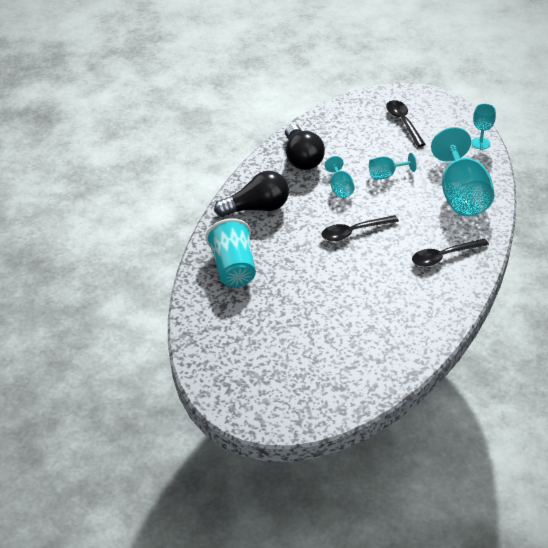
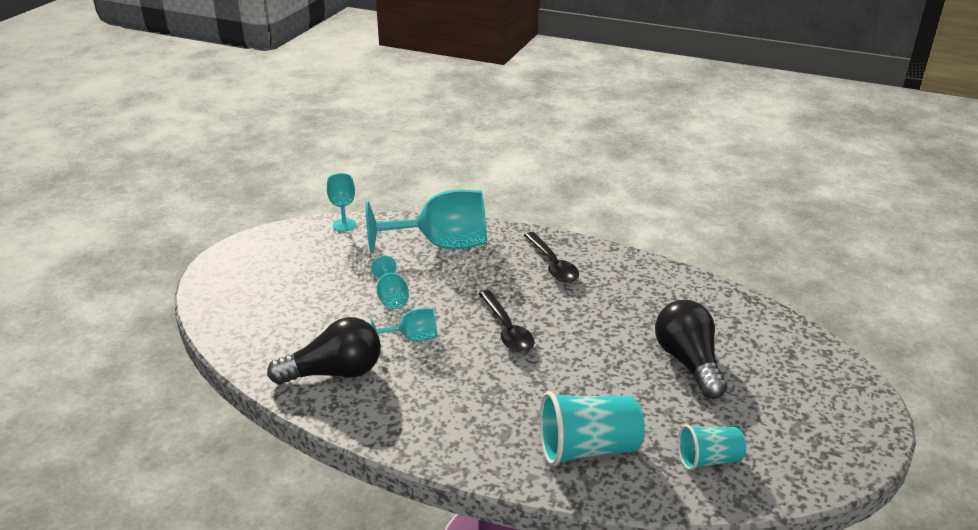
camera: 90 degrees left, 10 degrees down
(222, 324) = (708, 460): none -> turquoise cup
(257, 208) = (448, 422): black light bulb -> black light bulb (688, 362)
(403, 122) = (280, 277): black spoon -> none

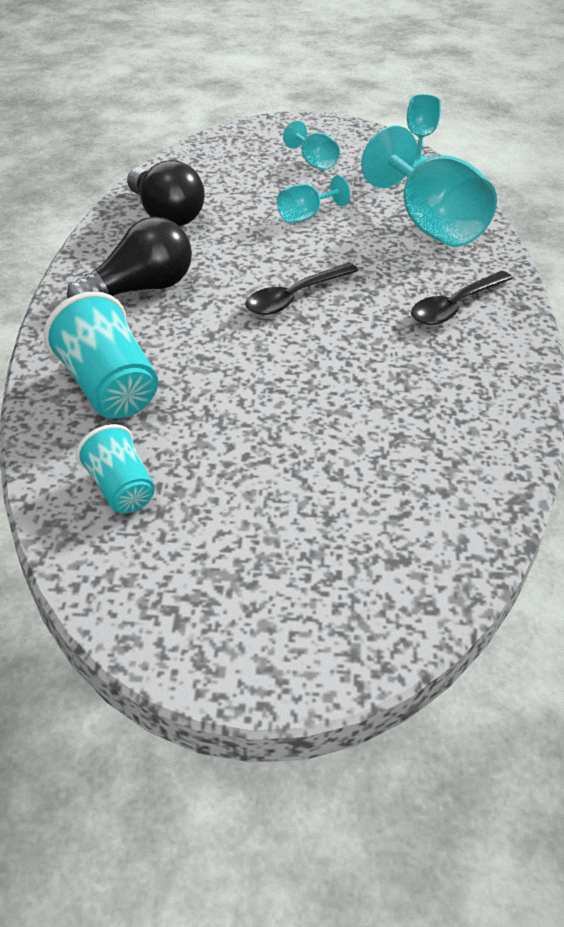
camera: 70 degrees right, 10 degrees up
(413, 338) = (243, 243): turquoise goblet -> turquoise goblet (314, 162)
(688, 362) = (313, 450): black light bulb -> black light bulb (140, 289)

